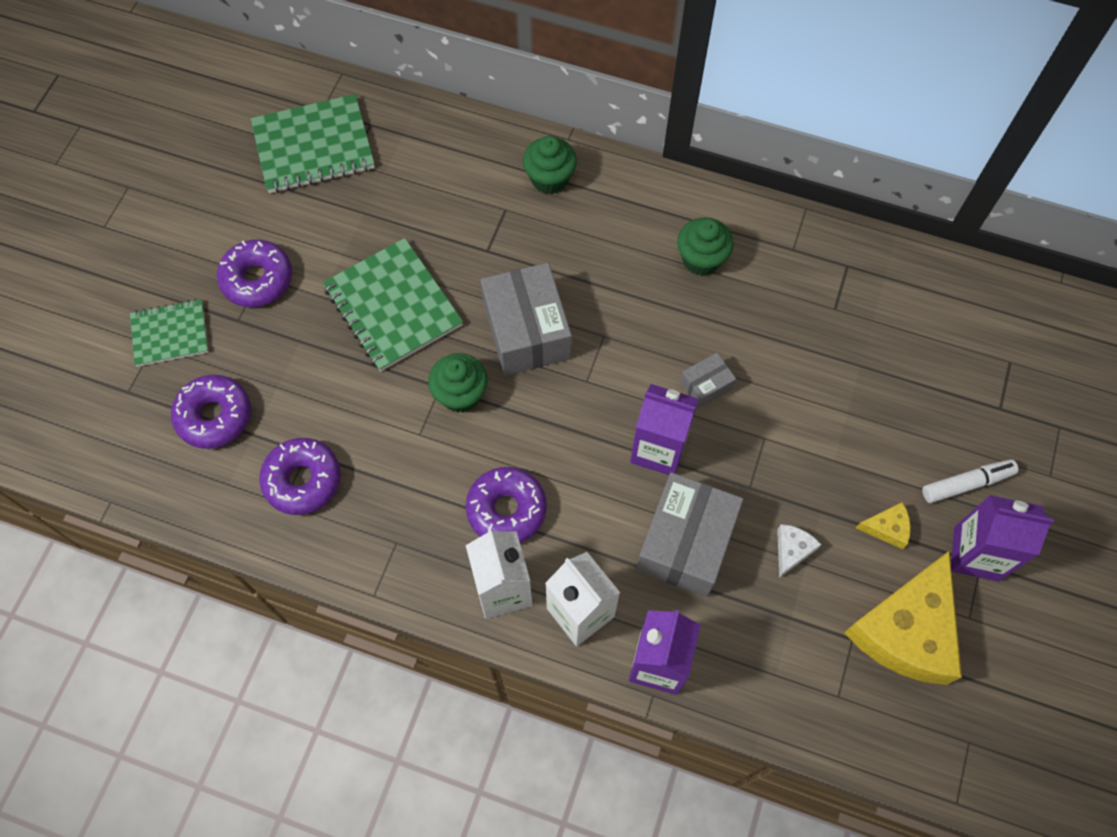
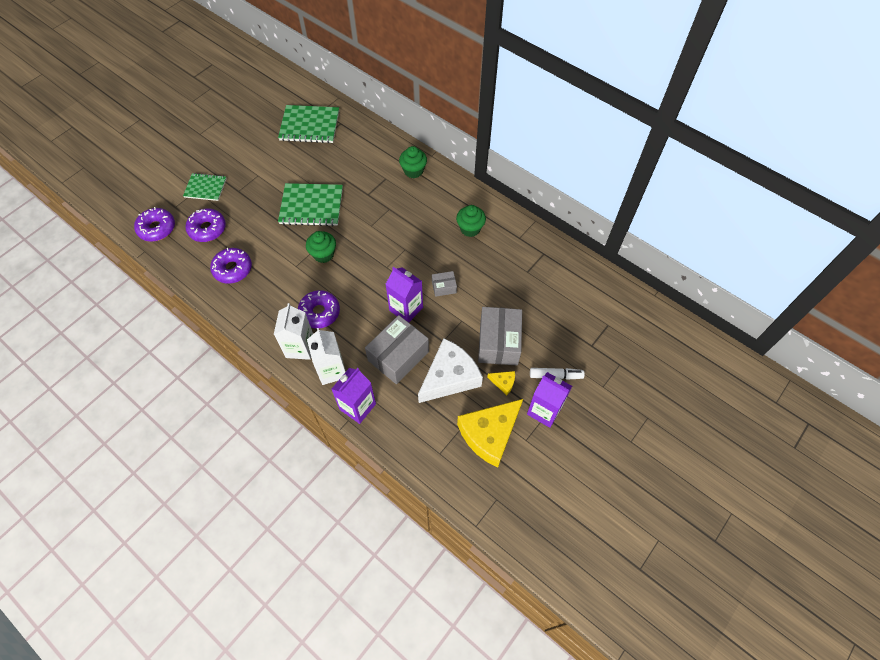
camera: 20 degrees right, 5 degrees down
(257, 279) = (255, 176): purple donut -> purple donut (157, 228)
(393, 306) = (311, 206): green notebook -> green notebook turned 75 degrees counterclockwise
(527, 331) = (369, 236): grey box -> grey box (498, 342)
(792, 550) = (449, 377): white cheese -> white cheese, size x2.40

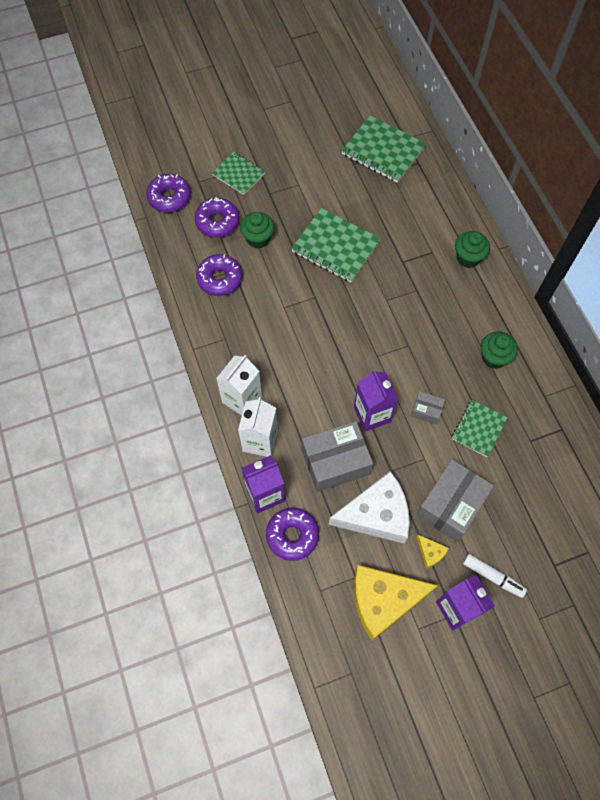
camera: 30 degrees right, 5 degrees up
(319, 312) = (281, 371): purple donut -> purple donut (292, 535)
(323, 254) = (319, 308): green cupcake -> green cupcake (258, 238)
(487, 281) = (478, 429): none -> green notebook

